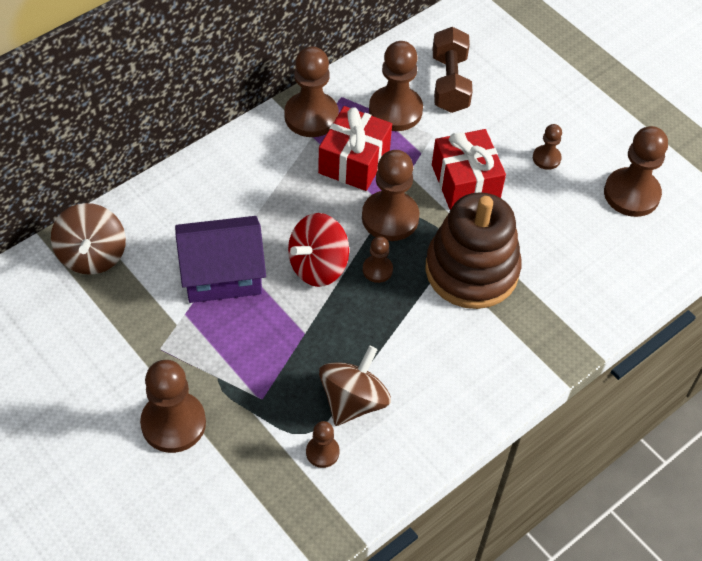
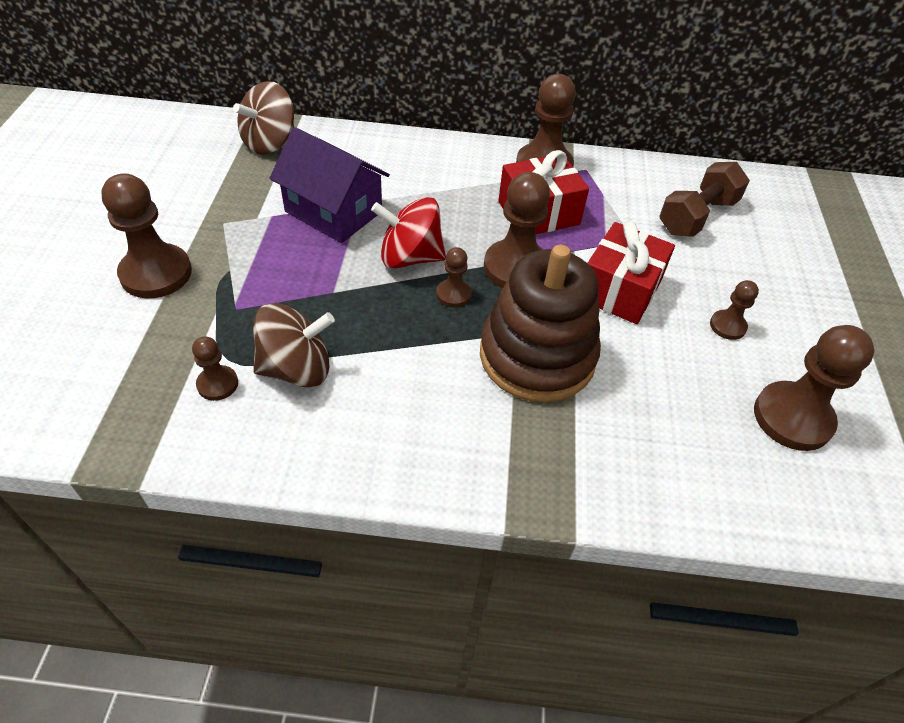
camera: 45 degrees right, 5 degrees down
(395, 110) = (621, 204): brown pawn -> none

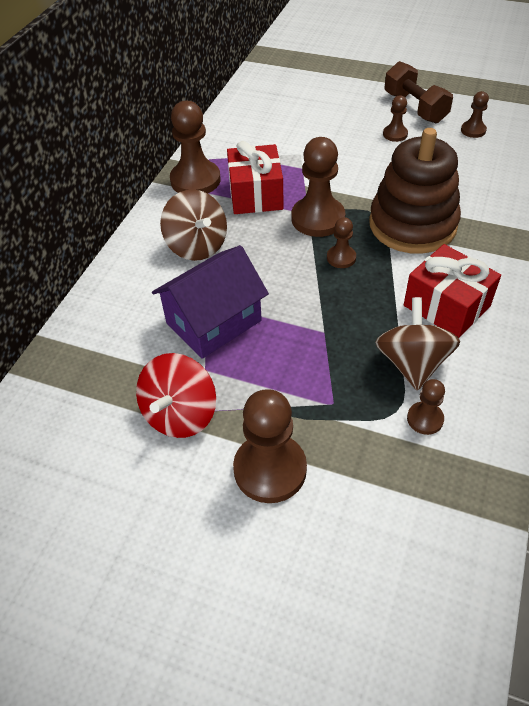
camera: 70 degrees left, 0 degrees up
(270, 143) = (79, 364): brown spinning top -> brown spinning top (197, 246)
(410, 257) = (291, 277): red spinning top -> red spinning top (180, 414)
(620, 290) = (352, 172): red gift -> red gift (446, 306)
(697, 216) = (283, 119): brown dumbbell -> brown dumbbell (415, 108)
(792, 418) = (473, 130): brown pawn -> brown pawn, size x0.52

